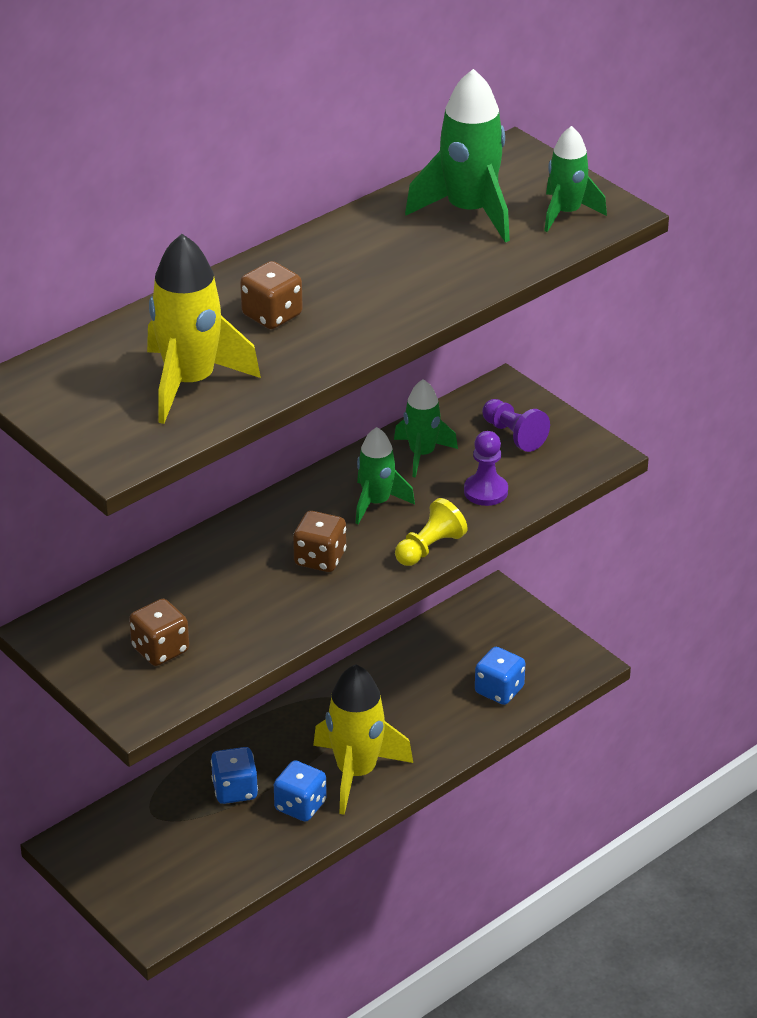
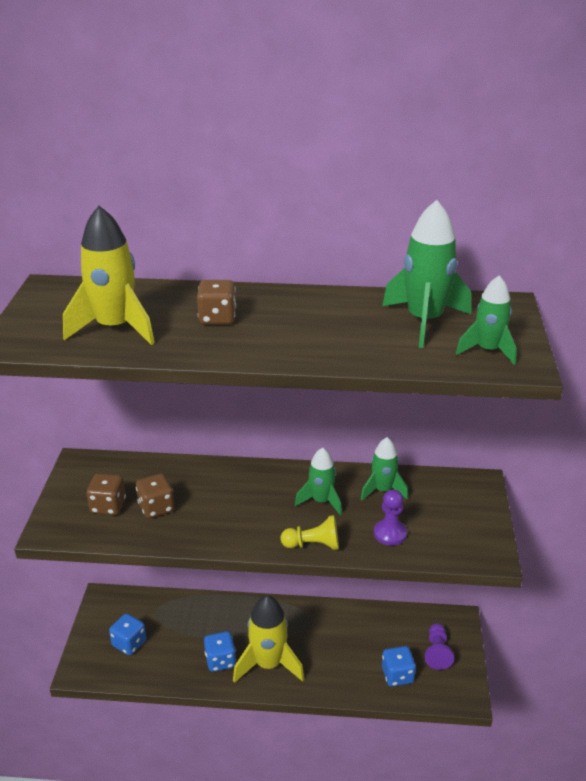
camera: 45 degrees right, 5 degrees down
(235, 790) = (203, 628): blue dice -> blue dice (129, 643)
(320, 558) = (249, 511): brown dice -> brown dice (156, 508)
(514, 435) = (451, 512): purple pawn -> purple pawn (437, 652)

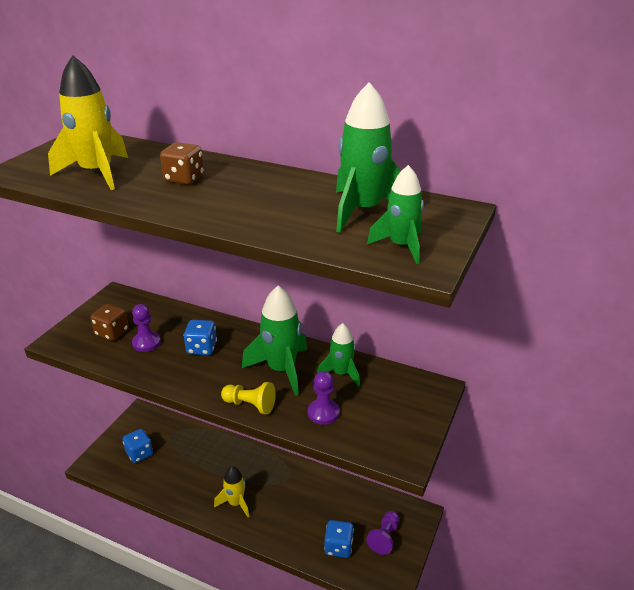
camera: 20 degrees right, 0 degrees up
(156, 508) = (146, 343): brown dice -> purple pawn
(220, 660) = (199, 488): blue dice -> blue dice (201, 348)
(268, 664) = (235, 503): yellow rocket -> yellow rocket, size x0.62
(321, 501) = (281, 369): green rocket -> green rocket, size x1.61

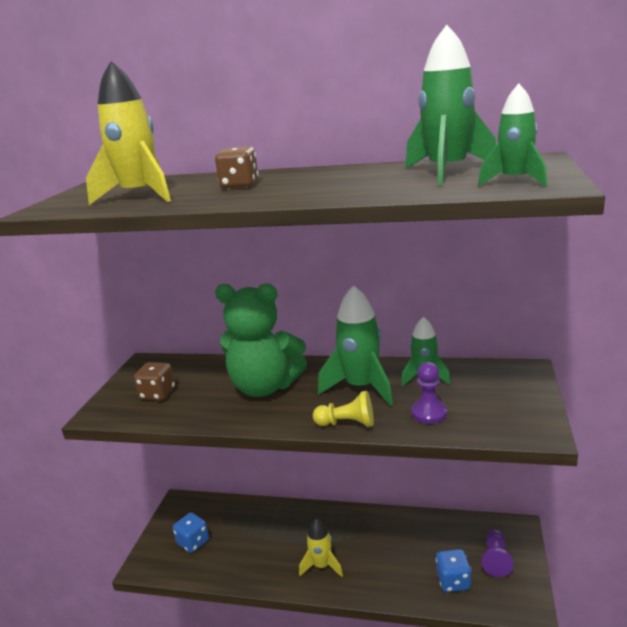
camera: 10 degrees left, 10 degrees down
(146, 343) = (201, 395): purple pawn -> none
(201, 348) = (265, 387): blue dice -> green teddy bear

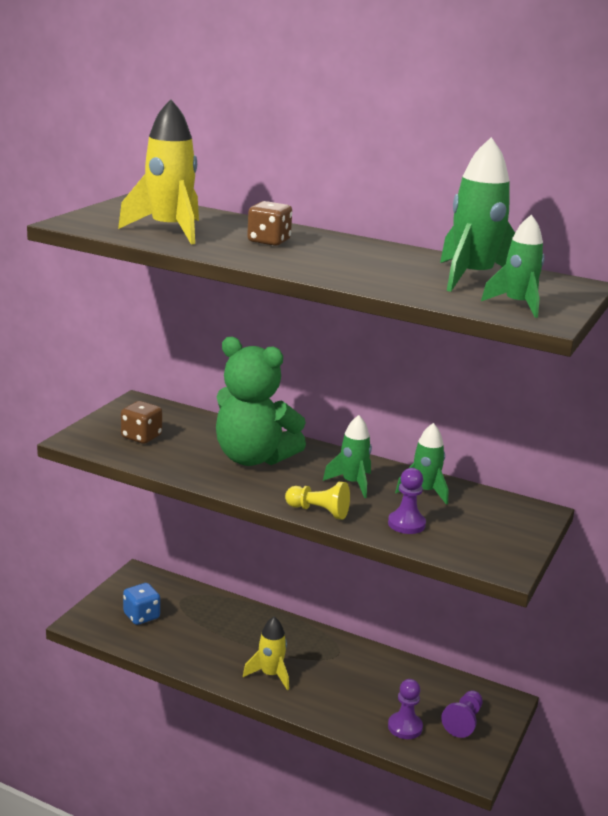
camera: 10 degrees right, 0 degrees up
(361, 387) = (352, 483): green rocket -> green rocket, size x0.62
(453, 581) = (405, 727): blue dice -> purple pawn

